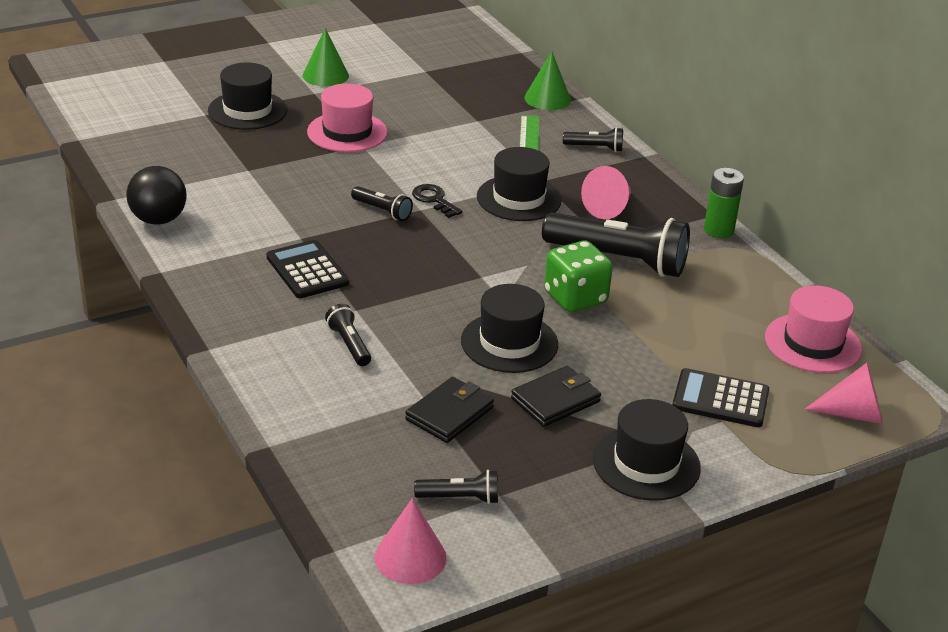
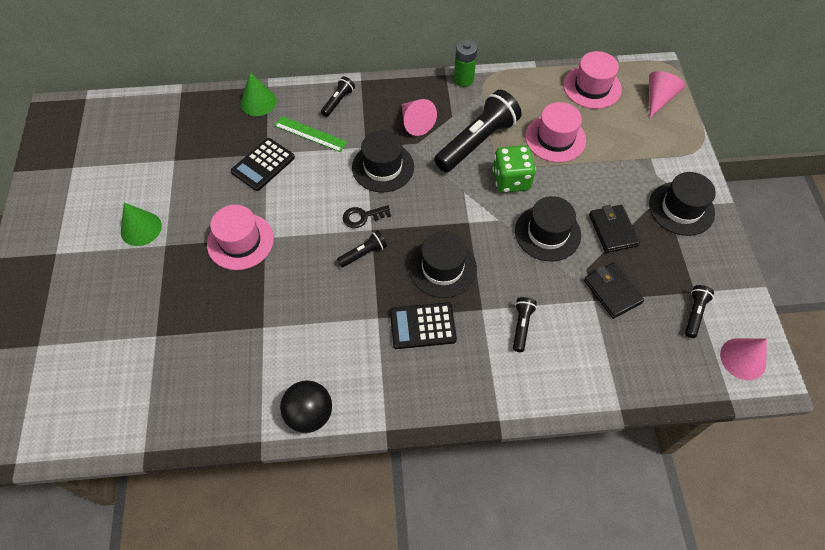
camera: 65 degrees left, 25 degrees up
(247, 110) = (167, 302): black hat -> black hat (442, 268)
(349, 344) = (521, 326): black flashlight -> black flashlight turned 105 degrees clockwise
(681, 324) = (555, 138): none -> pink hat
(720, 399) = (632, 150): black calculator -> black calculator (263, 165)

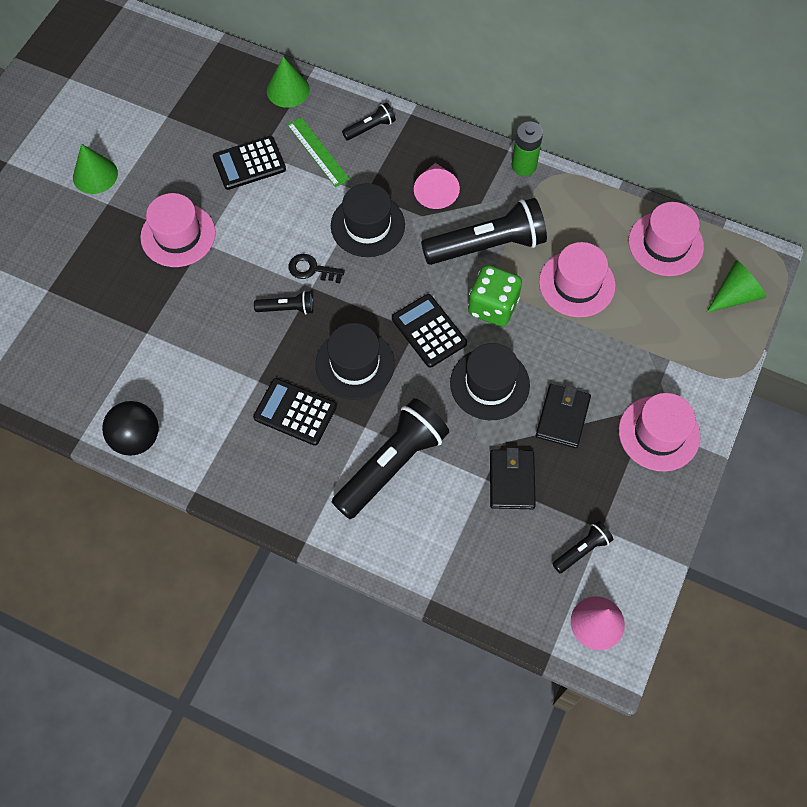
camera: 30 degrees right, 5 degrees up
(479, 218) = (429, 331): none -> black calculator
(521, 326) = (392, 465): black flashlight -> black flashlight, size x2.13
(658, 98) = (735, 295): pink cone -> green cone
(681, 208) = (659, 433): black hat -> pink hat

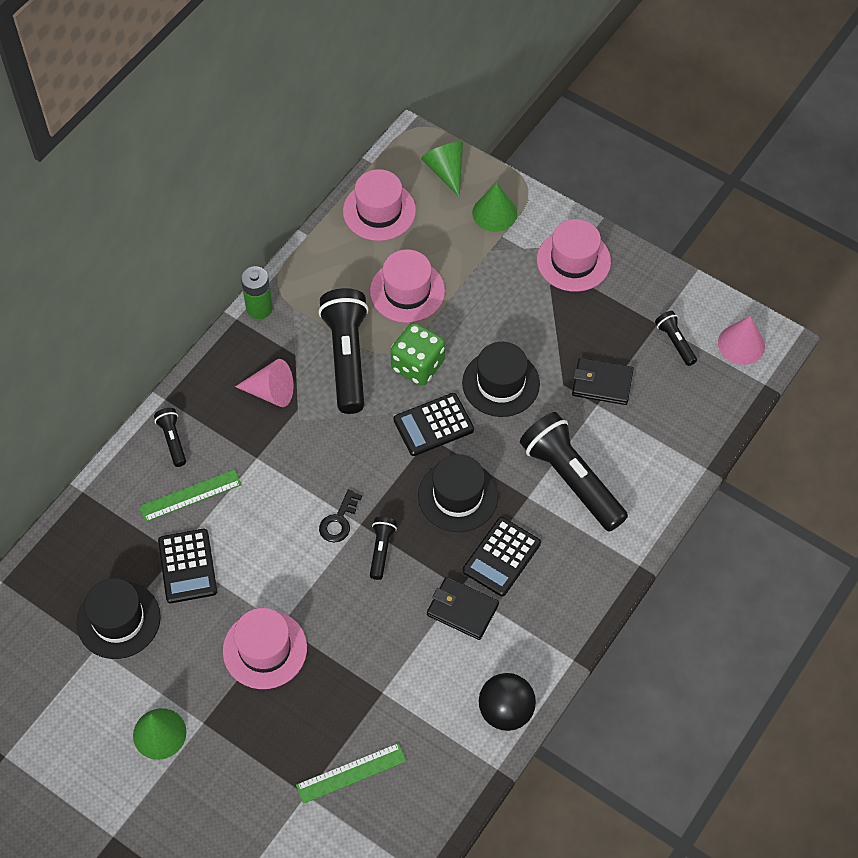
camera: 80 degrees left, 5 degrees down
(69, 321) = (351, 773): none -> green ruler
(288, 90) = (96, 515): green cone -> green cone (494, 213)
(367, 225) = (297, 461): black hat -> black hat (118, 620)
(562, 417) = (545, 331): black wallet -> black wallet (462, 610)

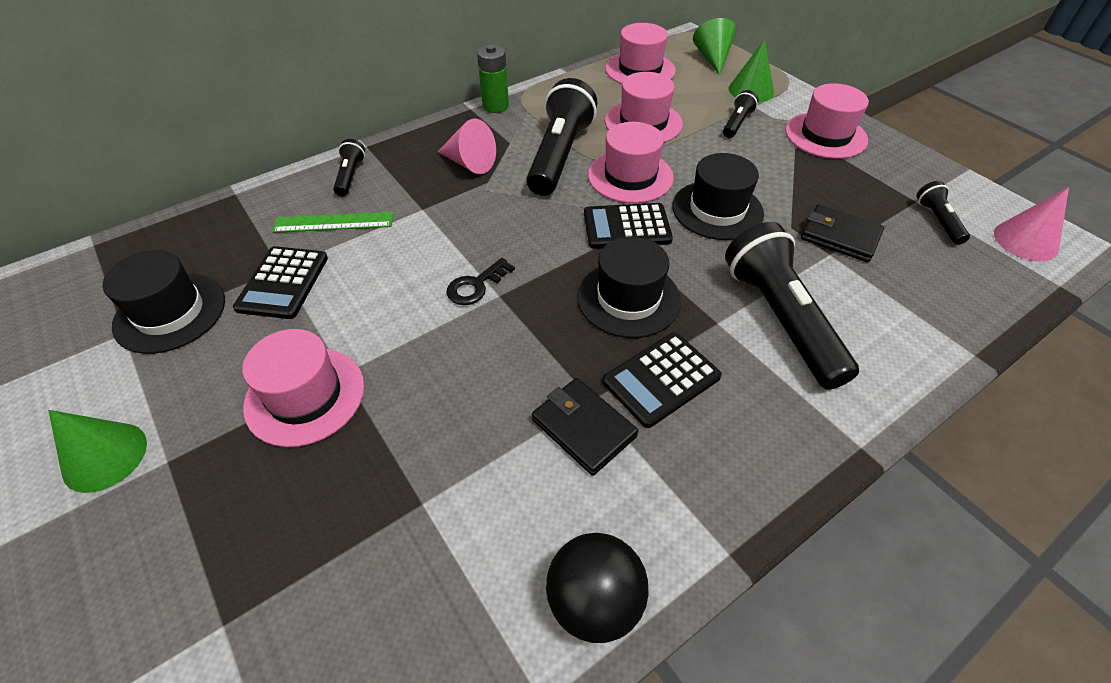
camera: 20 degrees right, 10 degrees down
(351, 773) = (309, 615): green ruler -> none
(381, 550) = (510, 328): black flashlight -> black flashlight (737, 123)
(418, 365) = (630, 176): green dice -> pink hat

